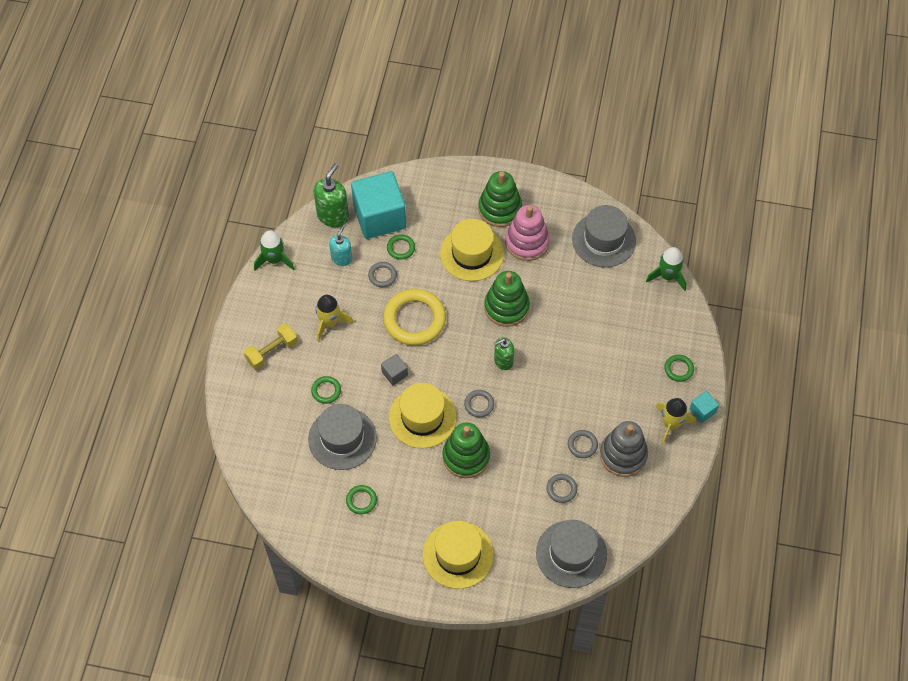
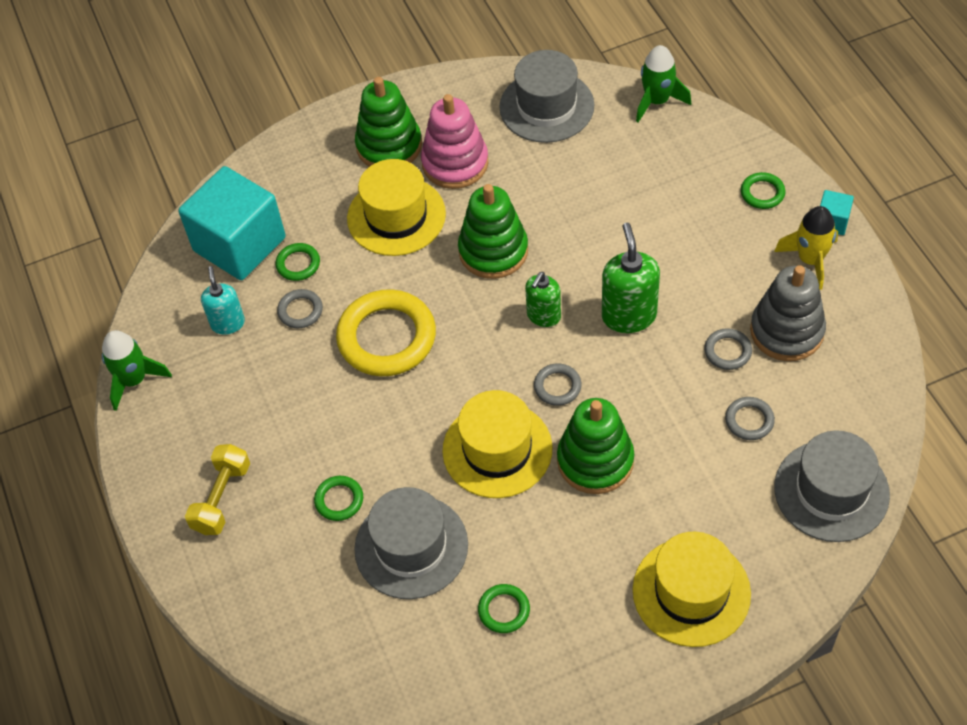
camera: 30 degrees left, 5 degrees down
(330, 323) = (275, 411): yellow rocket -> none
(333, 216) = (174, 279): green soap dispenser -> green soap dispenser (629, 315)
(394, 374) = (415, 419): grey cube -> none

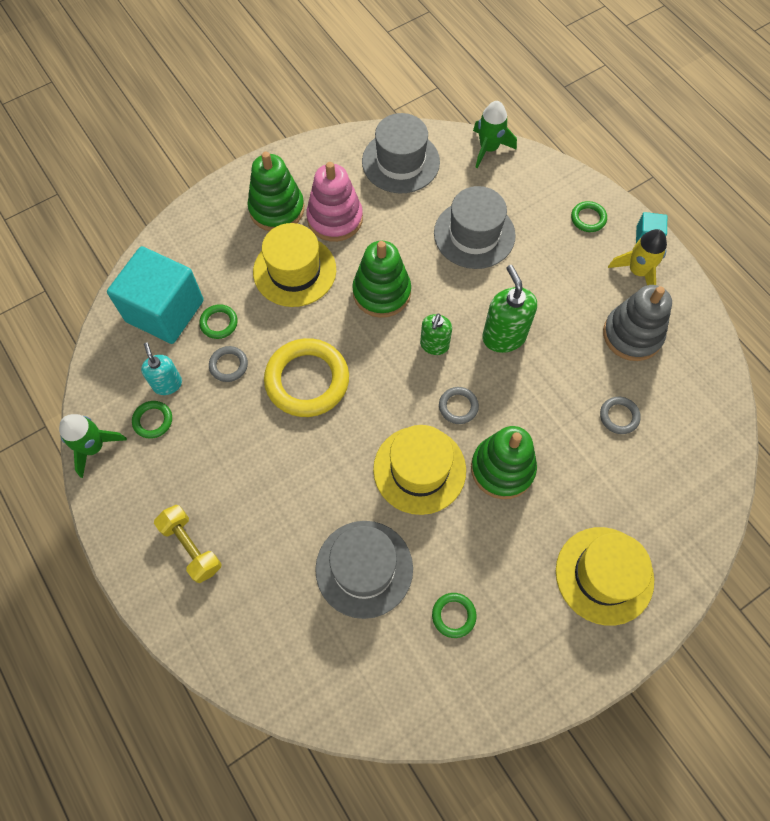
camera: 15 degrees left, 10 degrees up
(222, 498) = (191, 547): yellow dumbbell -> yellow dumbbell turned 45 degrees counterclockwise
(339, 500) = (294, 534): green ring -> green ring (153, 421)
(727, 351) = (589, 358): grey ring -> none
(831, 491) = (696, 469): grey hat -> grey hat (474, 234)

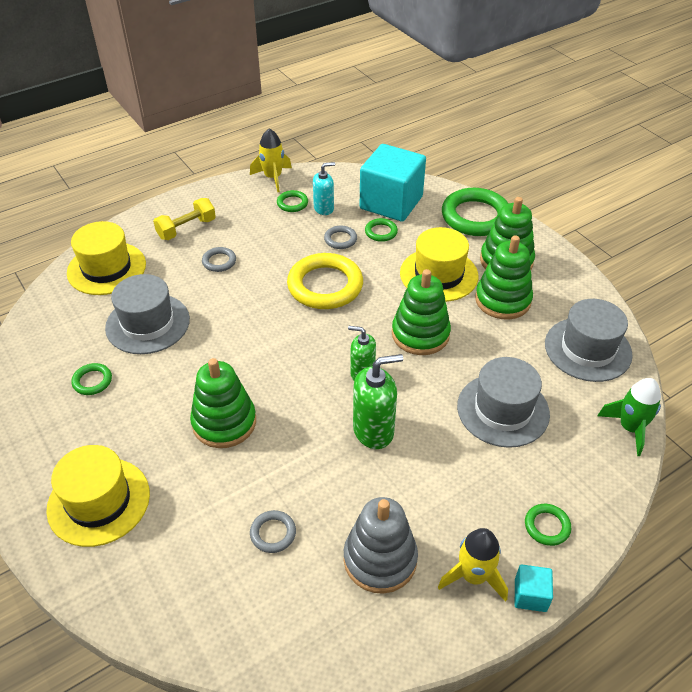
camera: 90 degrees right, 20 degrees down
(94, 447) = (273, 178): green rocket -> yellow rocket
(200, 229) = (475, 216): none -> green ring
(335, 219) = (502, 300): pink stacking toy -> green stacking toy
(419, 469) = (231, 360): yellow hat -> yellow hat (106, 268)
(458, 406) = (293, 390): grey ring -> grey ring (219, 261)

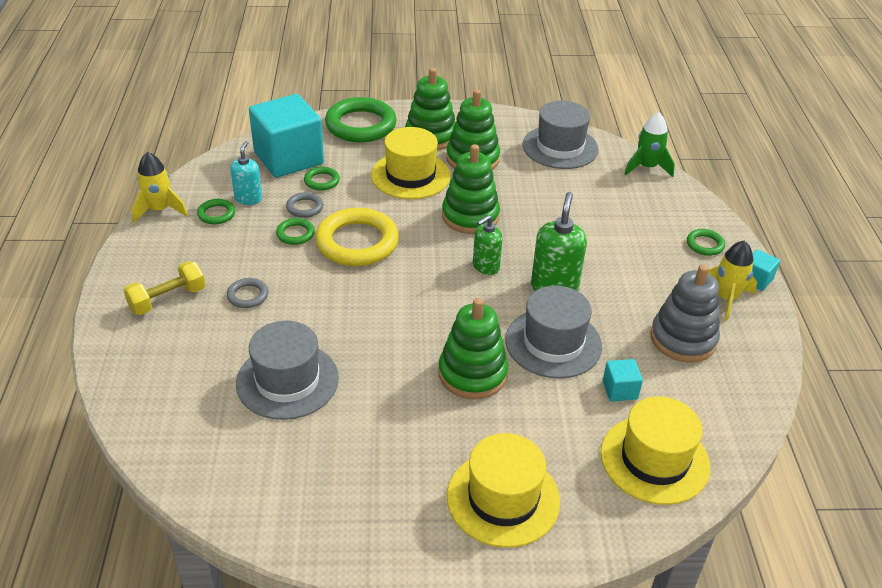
camera: 60 degrees left, 5 degrees down
(92, 381) = (333, 452): green ring -> green ring (295, 234)
(106, 268) = (162, 384): yellow hat -> yellow hat (654, 459)
(186, 229) = (167, 299): yellow dumbbell -> yellow dumbbell turned 60 degrees clockwise
(273, 533) = (620, 390): grey ring -> turquoise cube
(503, 410) = (586, 213): grey hat -> grey hat (553, 343)

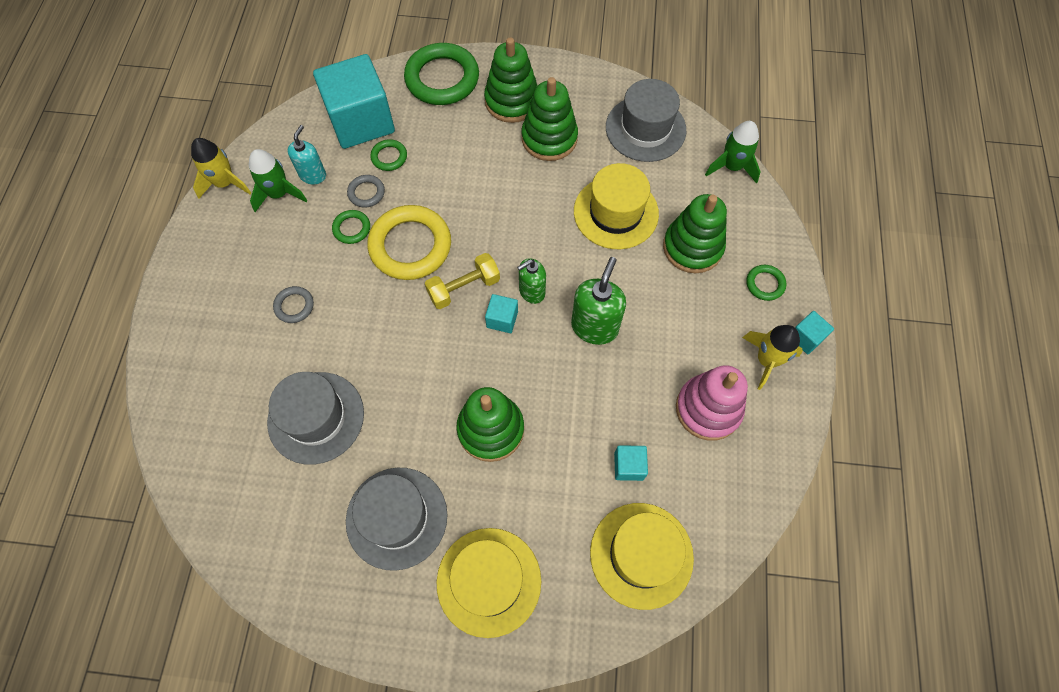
camera: 10 degrees right, 25 degrees up
(167, 299) = (219, 303): yellow dumbbell -> yellow dumbbell (464, 288)
(216, 214) = (279, 194): green ring -> green rocket
(410, 175) = (480, 157): yellow hat -> yellow hat (616, 212)
(462, 289) = (502, 319): none -> turquoise cube
(470, 216) = (530, 221): green stacking toy -> green stacking toy (692, 247)
(553, 343) = (577, 399): grey hat -> grey hat (396, 517)
(683, 339) = (708, 409): grey stacking toy -> pink stacking toy

